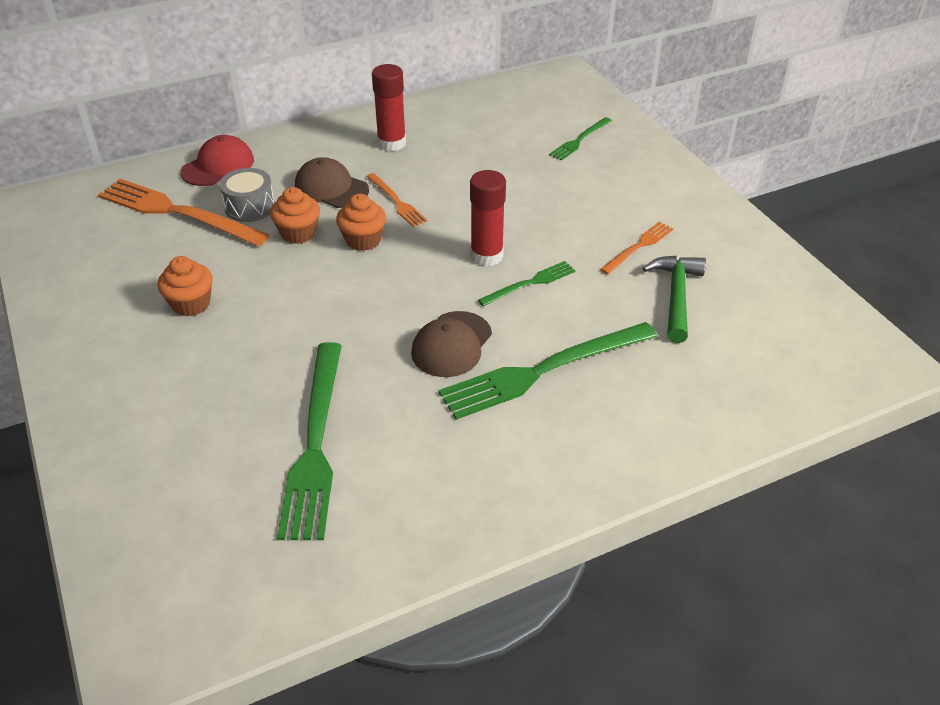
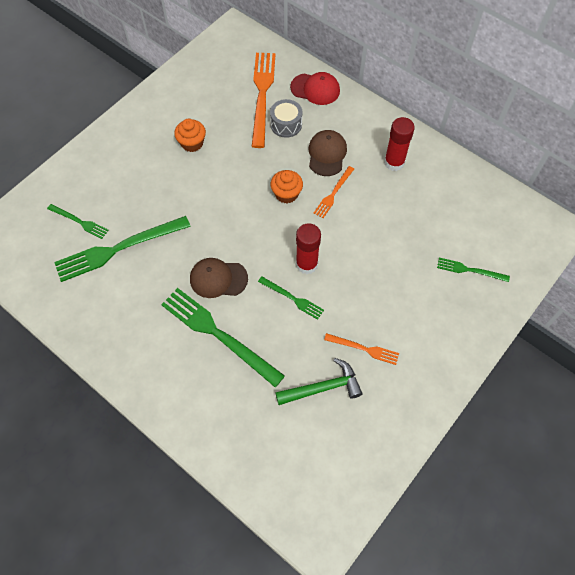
camera: 65 degrees right, 20 degrees up
(218, 482) = (79, 221): none -> green fork
(298, 233) = (275, 160): orange cupcake -> none

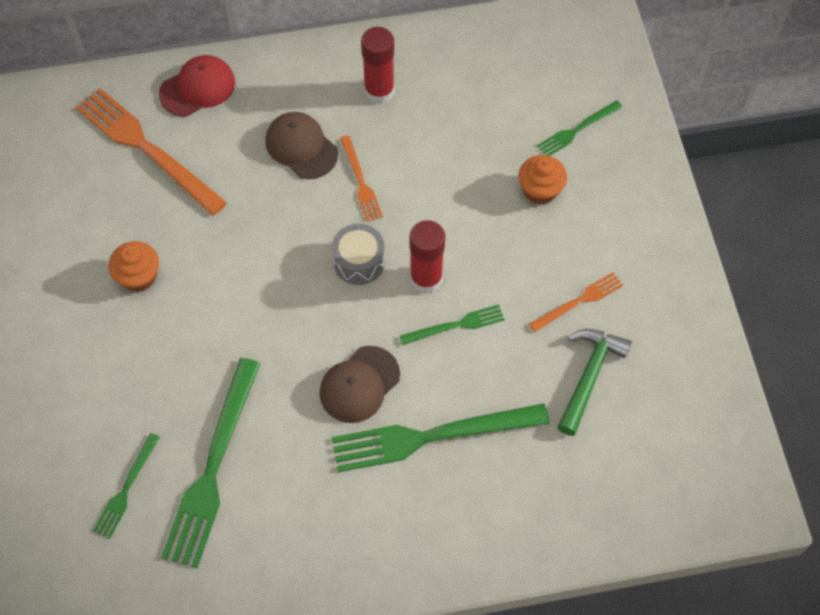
camera: 50 degrees left, 0 degrees up
(79, 221) = (126, 488): green fork -> green fork turned 135 degrees clockwise
(286, 124) = (217, 156): grey drum -> grey drum (359, 261)
(286, 194) = (314, 229): orange cupcake -> orange cupcake (540, 190)

